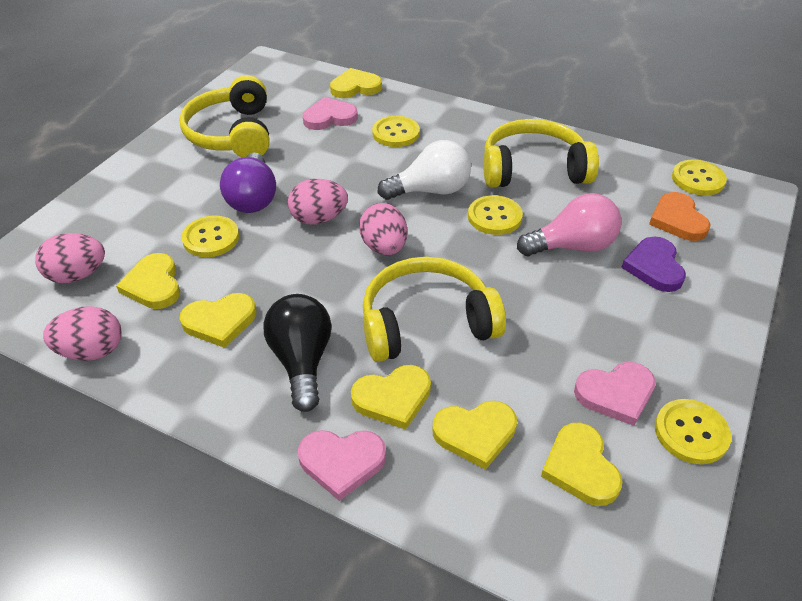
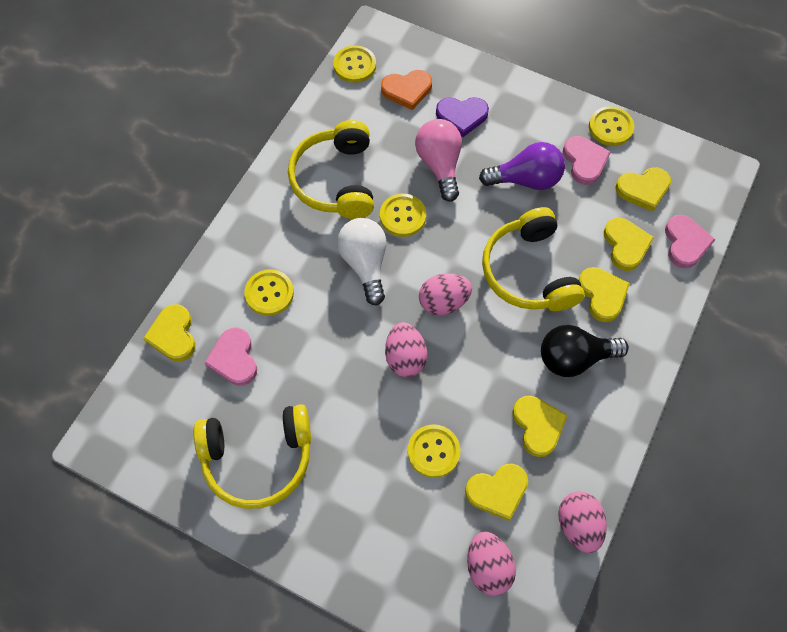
camera: 90 degrees left, 20 degrees up
(253, 198) = (374, 421): purple light bulb -> purple light bulb (526, 179)
(342, 462) = (658, 325): pink heart -> pink heart (685, 243)

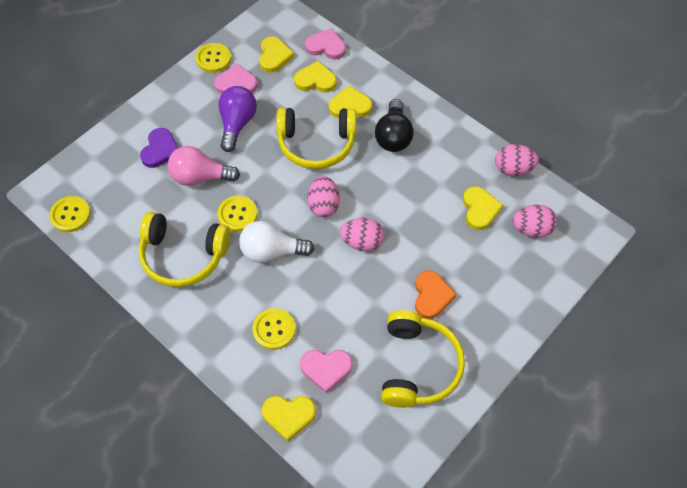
camera: 75 degrees left, 5 degrees down
(407, 90) = (116, 182): orange heart -> orange heart (431, 296)
(433, 451) = (441, 242): yellow button -> none
(538, 426) = (438, 172): yellow heart -> none

